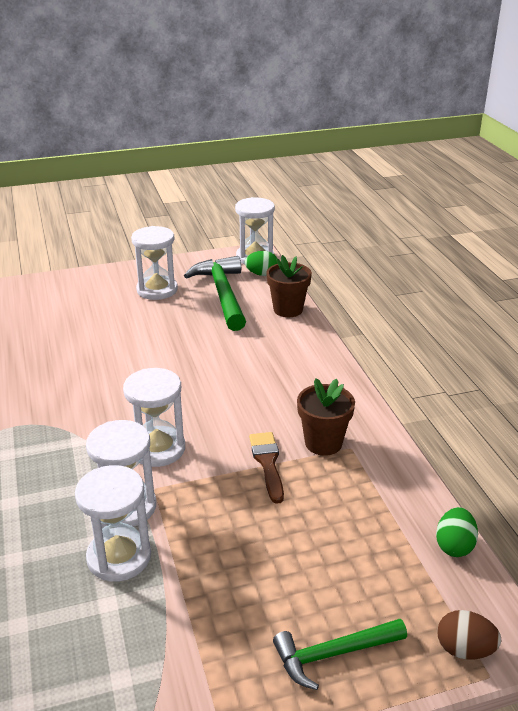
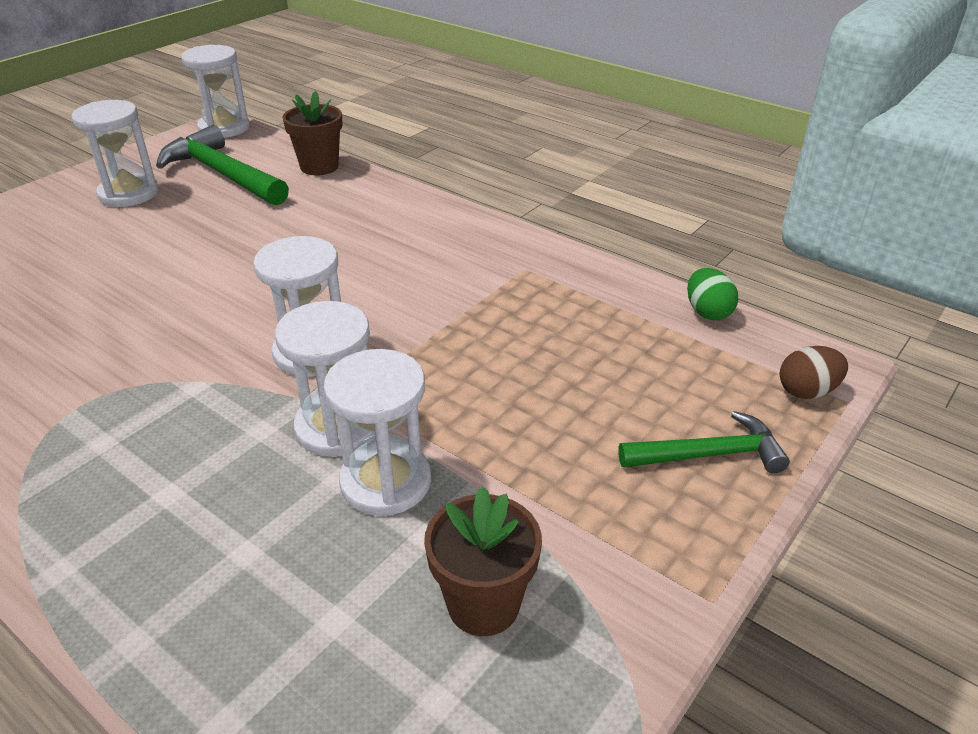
camera: 35 degrees left, 5 degrees up
(262, 274) = (251, 142): green egg -> none
(267, 463) = (455, 316): brown brush -> none
(323, 443) = (493, 275): brown flower pot -> brown flower pot (483, 604)
(334, 654) = (708, 455): green hammer -> green hammer turned 135 degrees counterclockwise

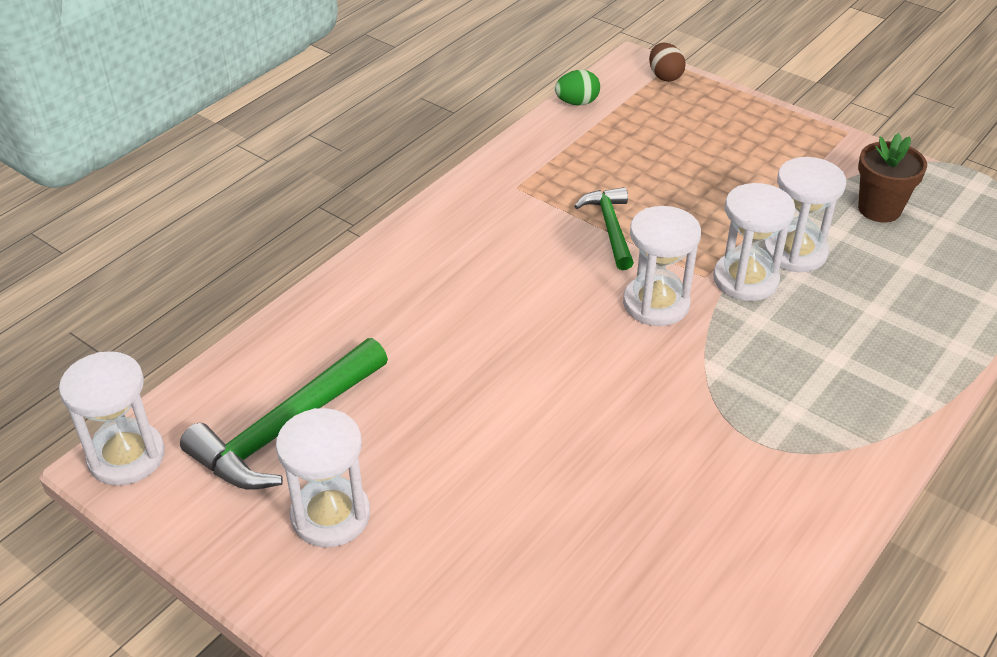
camera: 90 degrees left, 5 degrees up
(319, 167) = (280, 340): brown flower pot -> none
(708, 455) = (734, 120): green hammer -> green hammer (610, 228)

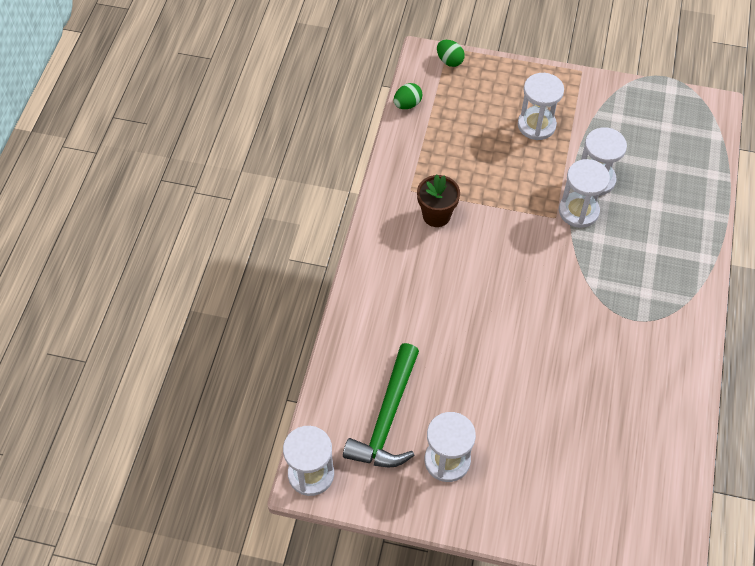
camera: 25 degrees left, 15 degrees up
(610, 228) = (483, 201): green hammer -> none
(656, 304) = (539, 248): white hourglass -> white hourglass (536, 125)
(665, 76) = (449, 61): brown egg -> green egg
(879, 209) = (626, 128): brown flower pot -> brown flower pot (436, 215)

